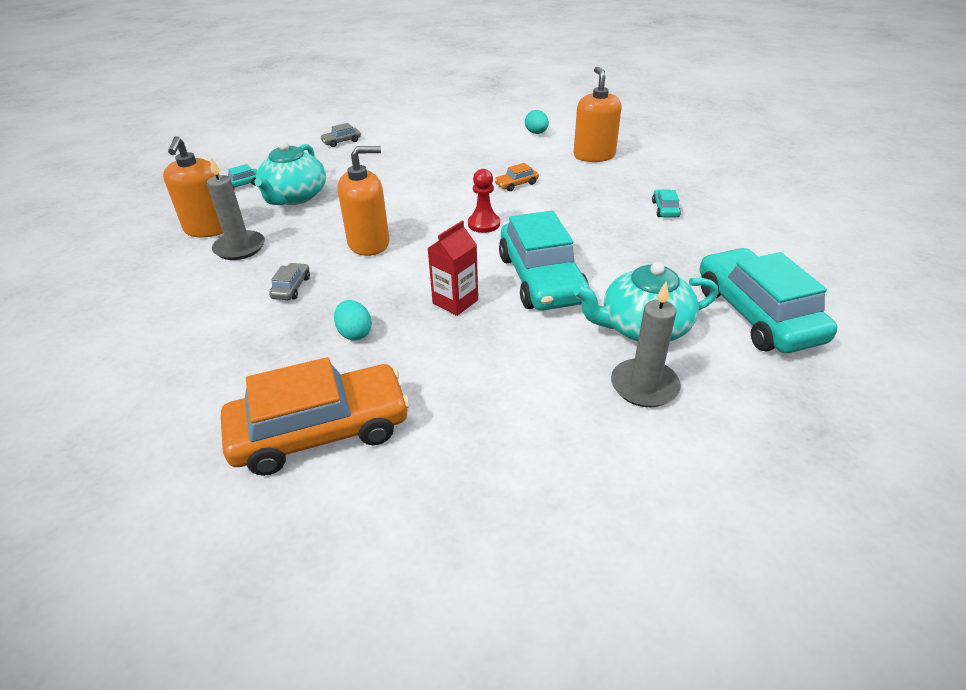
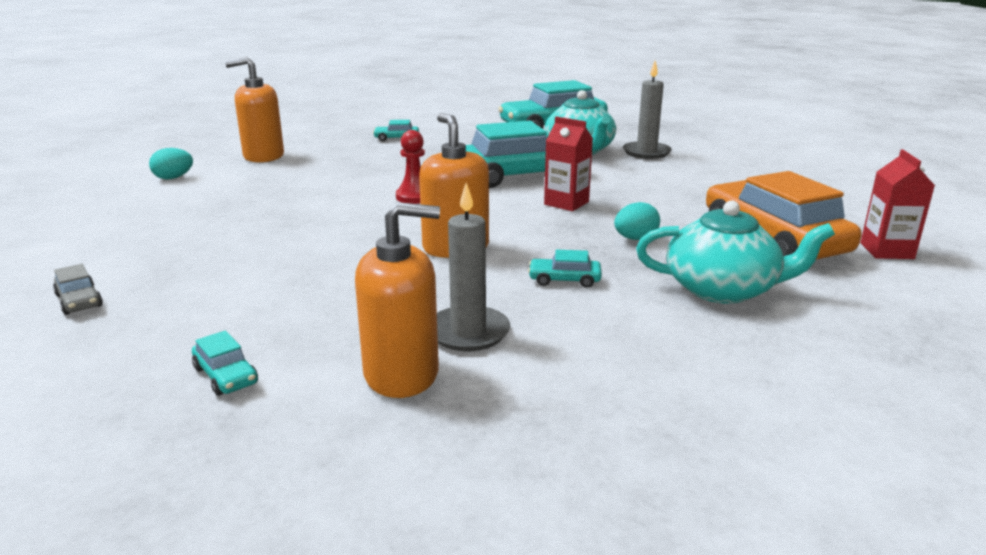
camera: 95 degrees left, 15 degrees down
(251, 525) = (886, 251): none -> red carton
(291, 288) = (564, 280): grey car -> turquoise car
(294, 197) = (301, 313): turquoise teapot -> turquoise teapot (723, 289)
(516, 184) = (320, 185): orange car -> none

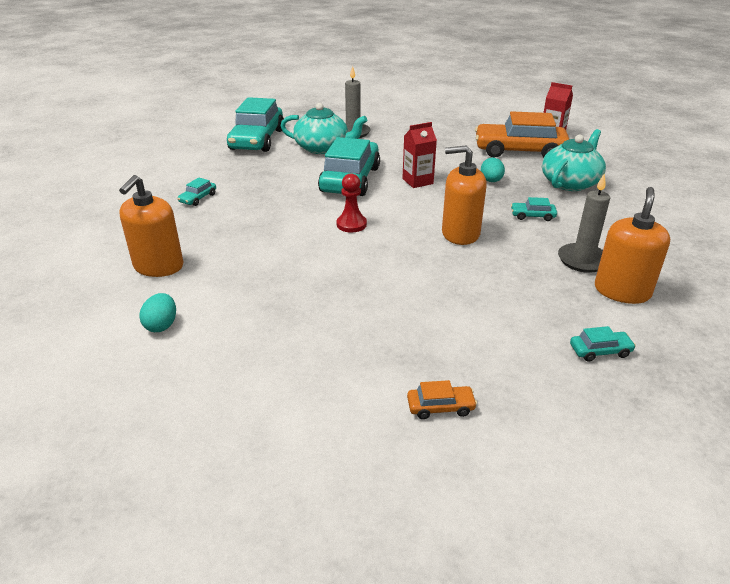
camera: 60 degrees left, 10 degrees up
(79, 301) = (440, 407): grey car -> orange car
(564, 280) = (532, 216): turquoise car -> turquoise car turned 60 degrees clockwise

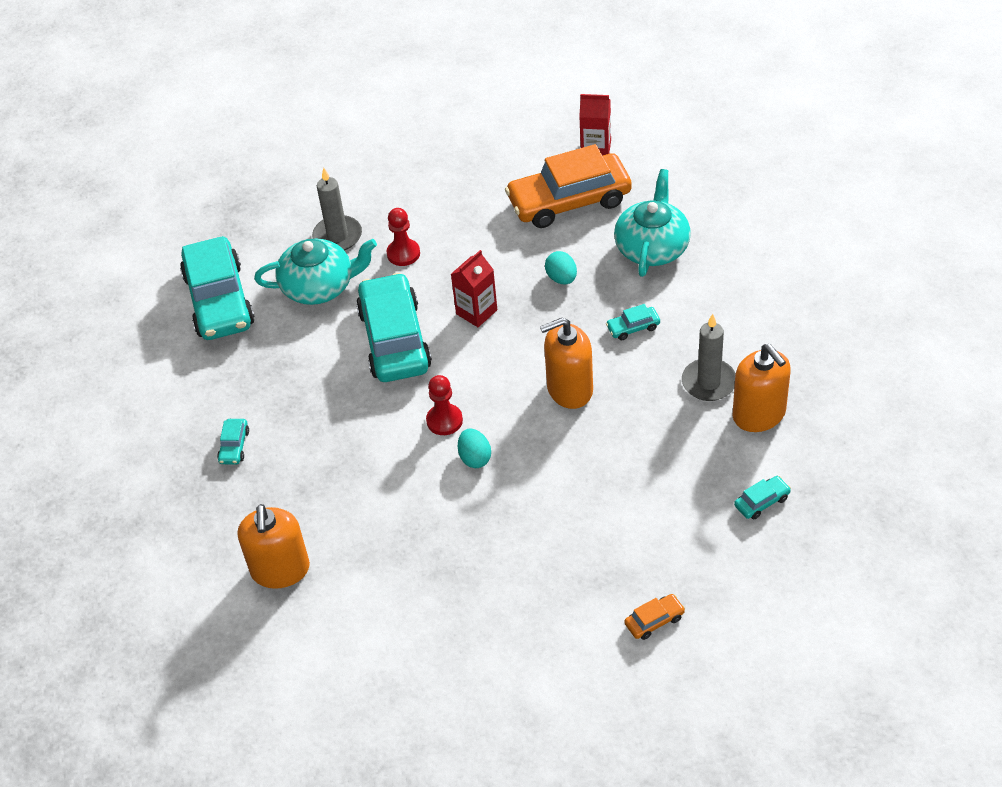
camera: 20 degrees left, 15 degrees up
(161, 325) = (349, 641): turquoise egg -> turquoise egg (475, 458)
(388, 147) = (403, 253): none -> red pawn
(622, 291) = (759, 414): orange soap dispenser -> orange soap dispenser turned 150 degrees clockwise

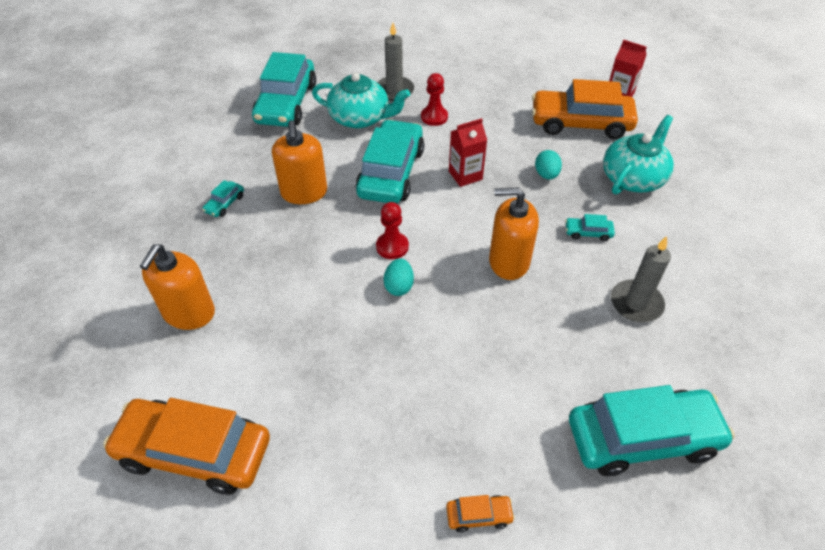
camera: 20 degrees right, 0 degrees up
(377, 682) = (194, 452): none -> orange car
(759, 414) = (673, 351): orange soap dispenser -> orange soap dispenser (304, 192)
(762, 502) = (642, 438): turquoise car -> turquoise car, size x2.48

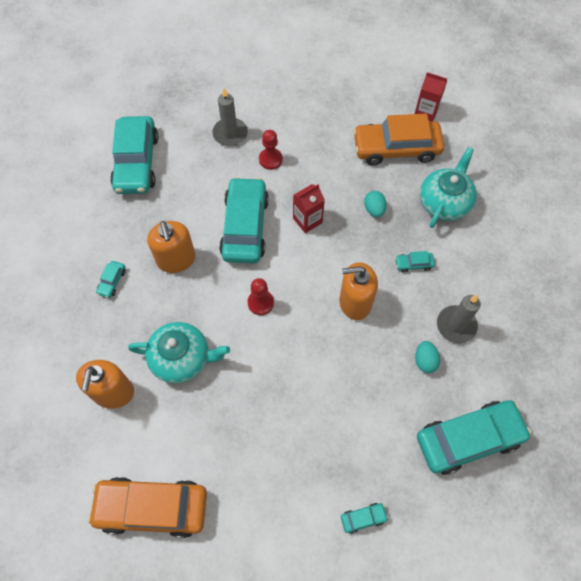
camera: 10 degrees left, 15 degrees up
(360, 118) = (206, 170): turquoise teapot -> turquoise teapot (182, 358)
(399, 286) = (273, 340): turquoise egg -> turquoise egg (425, 361)
(479, 515) = (363, 518): orange car -> turquoise car

